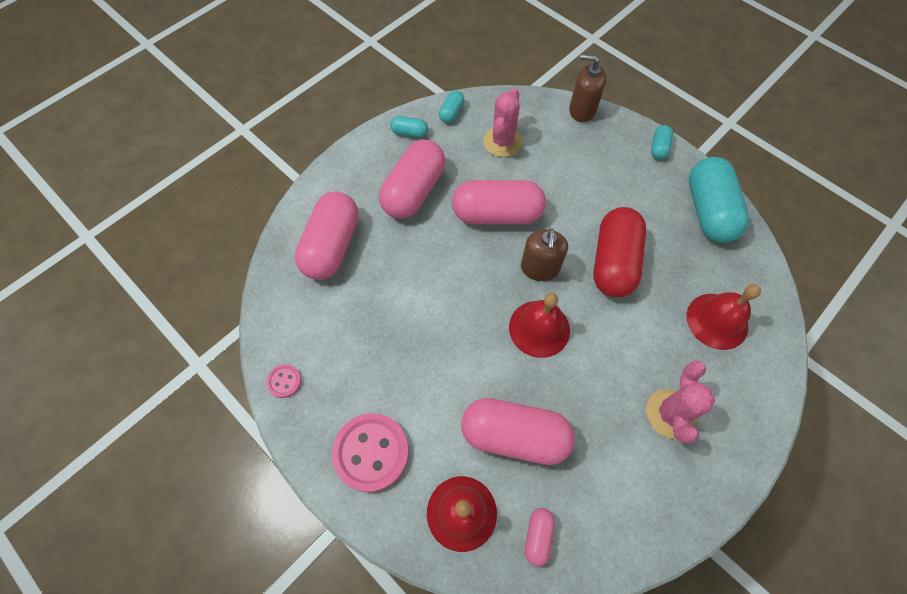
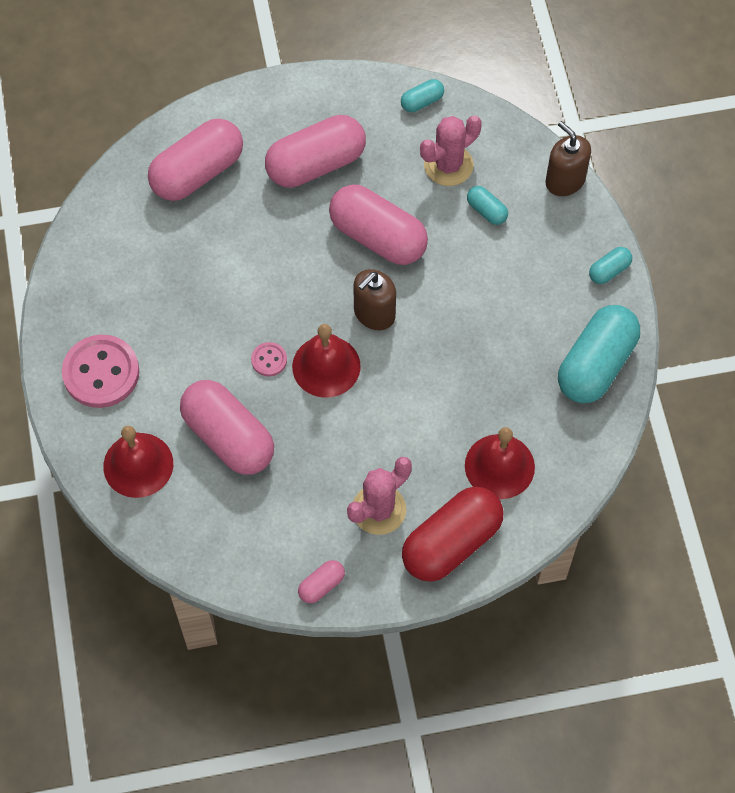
camera: 35 degrees right, 0 degrees up
(284, 381) = (71, 270): pink button -> pink button (269, 360)
(409, 133) = (360, 99): turquoise capsule -> turquoise capsule (486, 211)
(537, 536) = (184, 521): pink capsule -> pink capsule (321, 585)
(613, 262) = (451, 352): red capsule -> red capsule (451, 543)

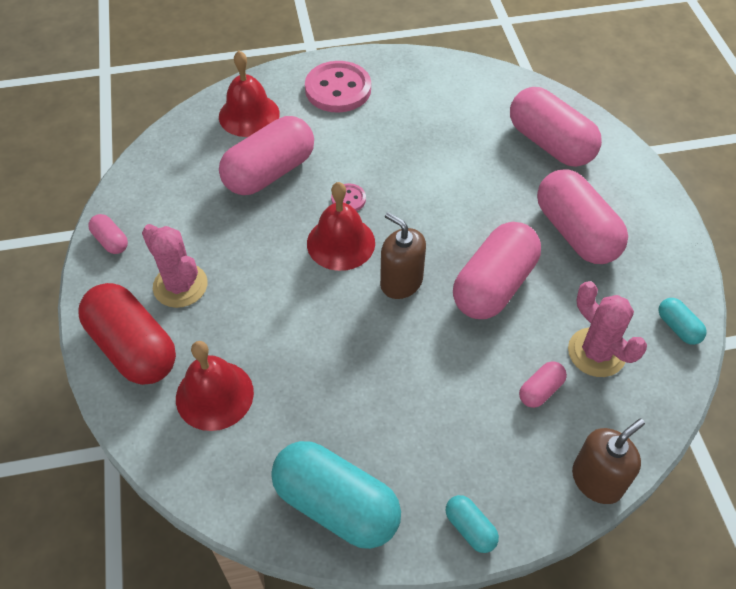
camera: 90 degrees right, 10 degrees down
(486, 211) = (540, 390): turquoise capsule -> pink capsule

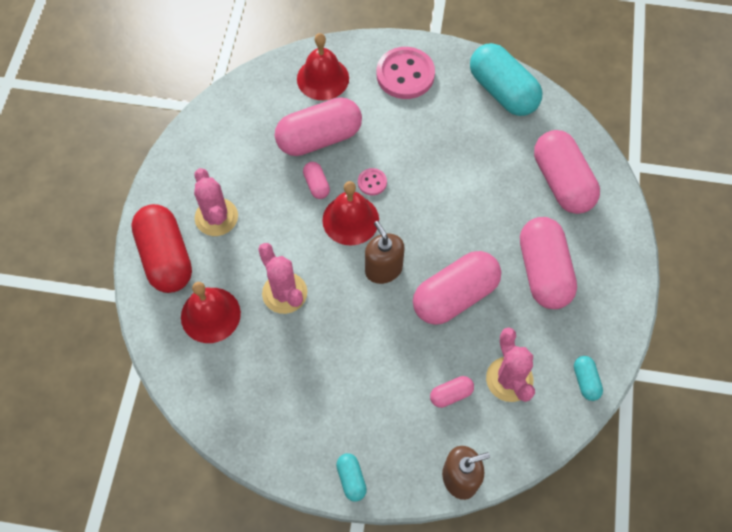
camera: 20 degrees right, 10 degrees up
(111, 241) = (178, 162): pink capsule -> pink capsule (316, 185)
(296, 342) = (284, 293): none -> pink cactus
(336, 505) = (265, 428): turquoise capsule -> turquoise capsule (502, 91)

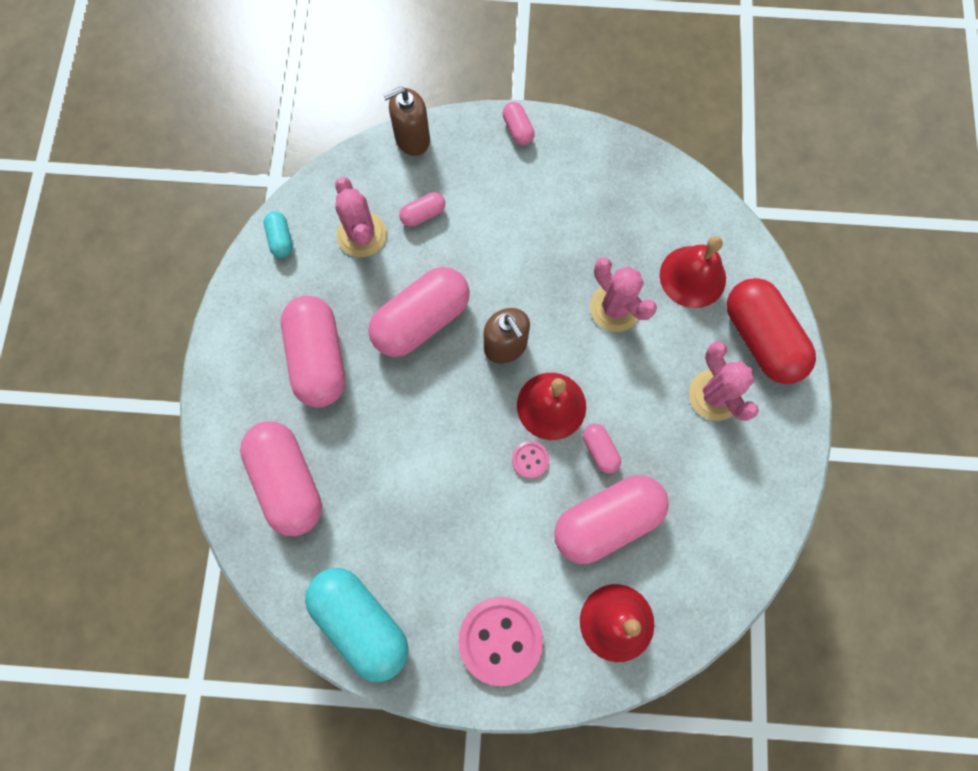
camera: 175 degrees right, 10 degrees up
(351, 479) = (518, 130): turquoise capsule -> pink capsule

